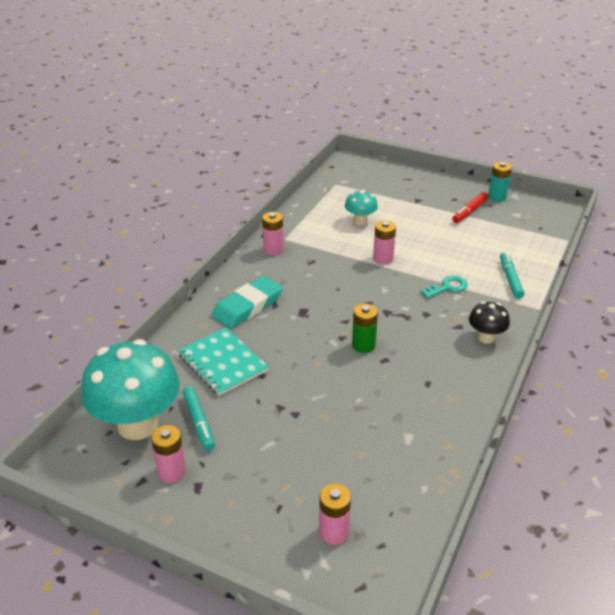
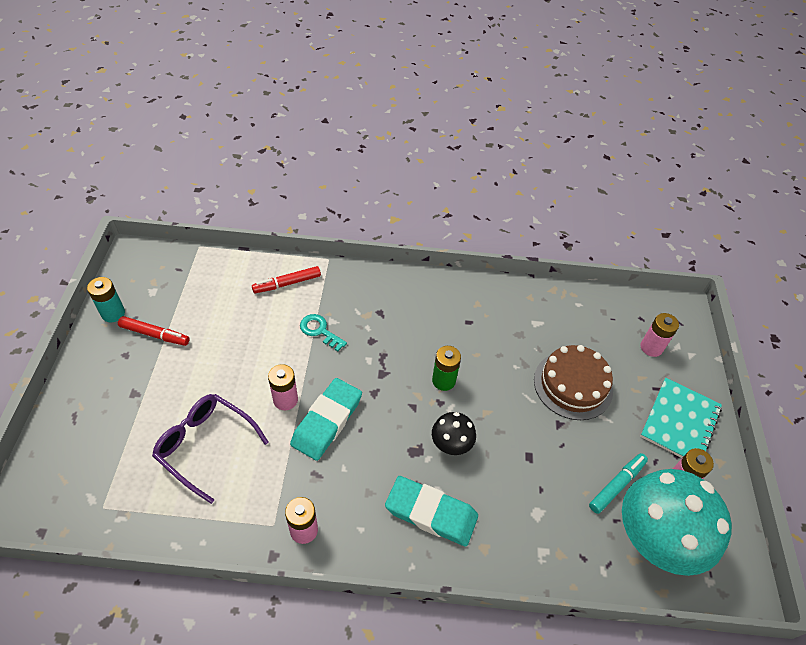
camera: 115 degrees left, 15 degrees up
(223, 363) = (532, 499): turquoise notebook -> turquoise notebook (679, 422)
(317, 435) = (573, 385): none -> brown cake
(353, 274) = (327, 421): none -> turquoise eraser
(360, 221) = (205, 446): turquoise mushroom -> purple glasses
(486, 337) = (388, 291): black mushroom -> black mushroom (451, 445)
(510, 279) = (287, 283): turquoise marker -> red marker

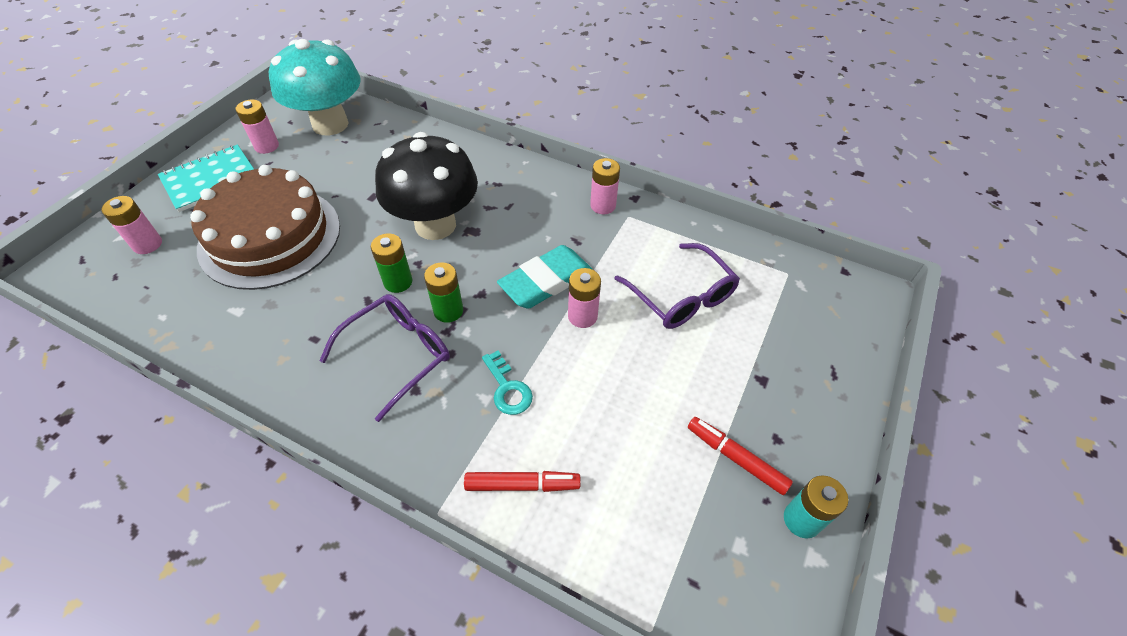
camera: 155 degrees left, 0 degrees up
(390, 370) = (448, 311): none -> green battery
(405, 329) = (398, 355): none -> purple glasses
(431, 513) = (488, 186): turquoise eraser -> none
(451, 445) = (435, 225): black mushroom -> black mushroom, size x2.07
(573, 385) = (270, 237): brown cake -> brown cake, size x1.51
(616, 485) = (319, 158): turquoise marker -> none

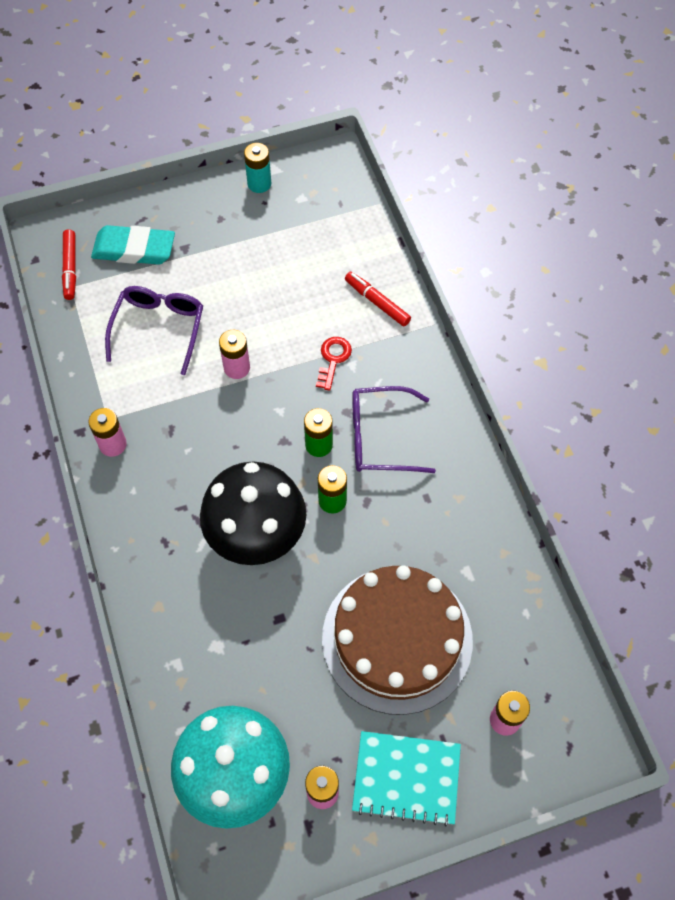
camera: 135 degrees left, 10 degrees up
(507, 388) = (333, 359): turquoise key -> red key
(546, 281) = (230, 413): turquoise eraser -> turquoise eraser (134, 249)
(736, 458) = (253, 228): red marker -> red marker (70, 268)

